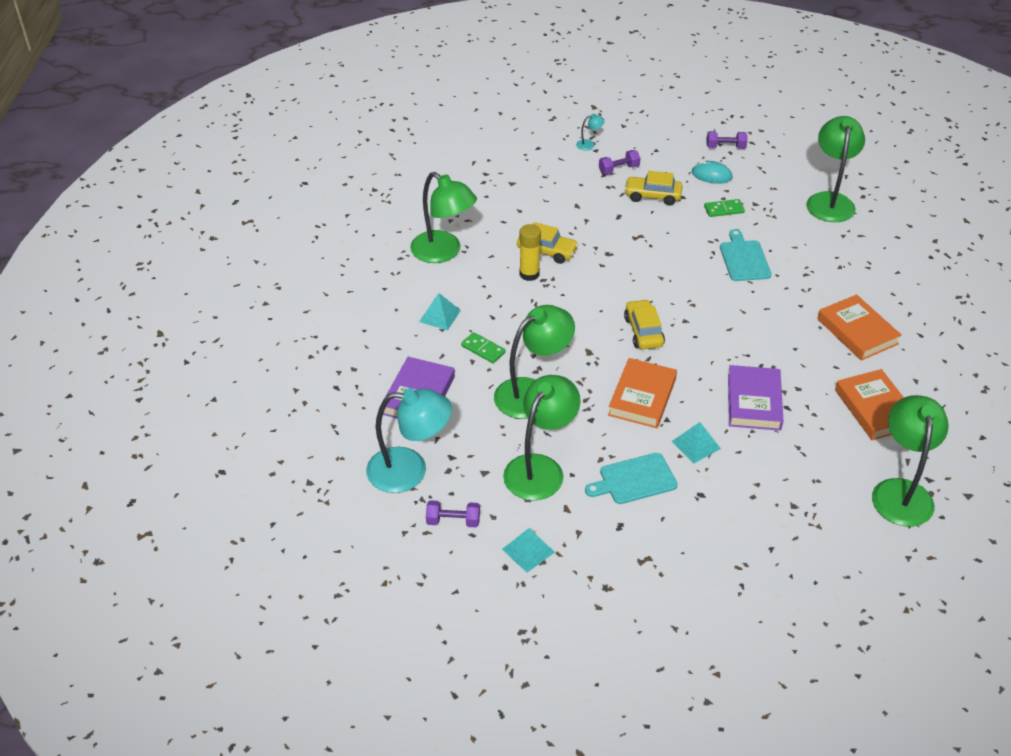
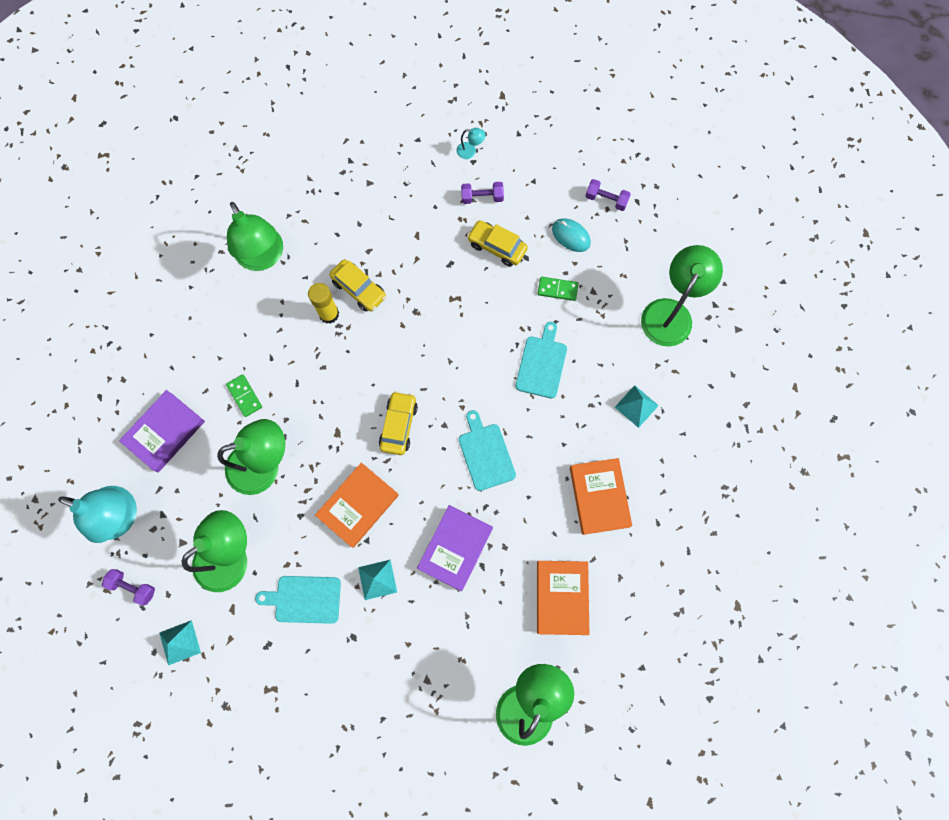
camera: 20 degrees right, 30 degrees up
(439, 316) = (224, 340): turquoise pyramid -> turquoise pyramid (636, 406)
(736, 330) = (485, 454): none -> turquoise cutting board

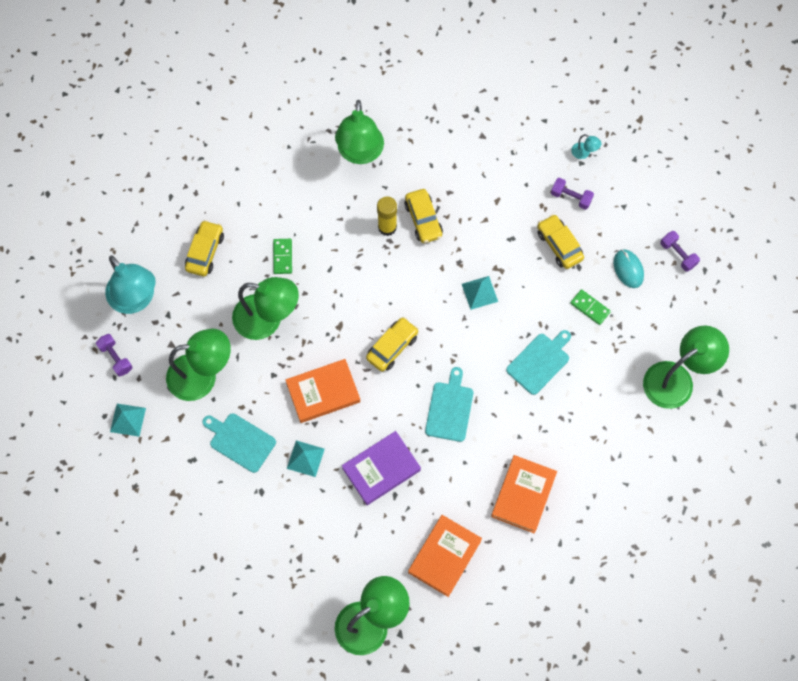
camera: 30 degrees right, 5 degrees down
(165, 432) = (205, 252): purple book -> yellow car
(636, 406) = (599, 439): turquoise pyramid -> turquoise pyramid (479, 292)

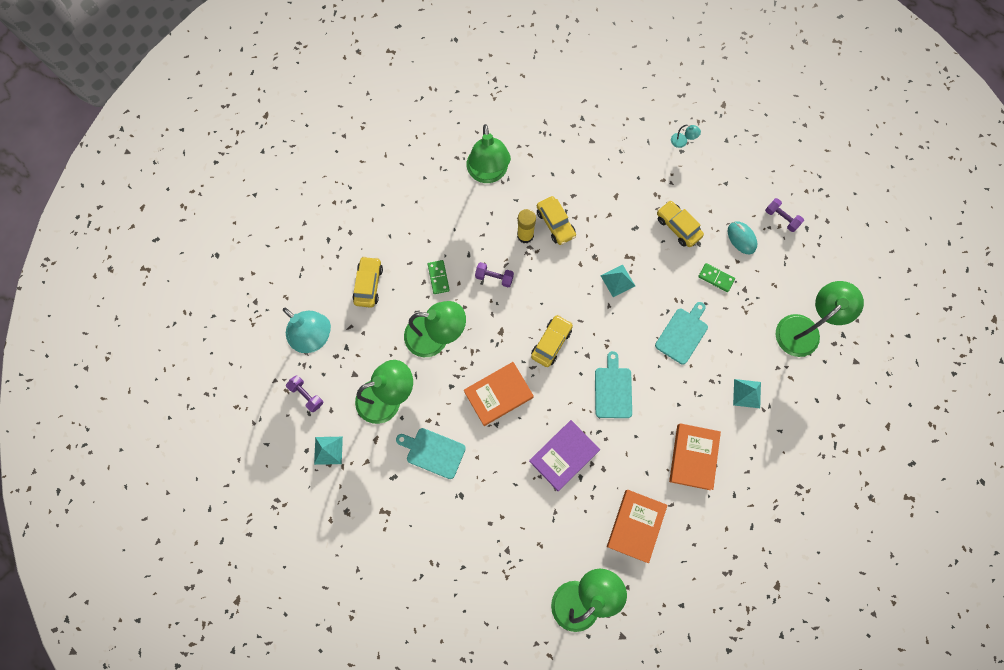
camera: 10 degrees left, 5 degrees up
(305, 458) = (494, 458): turquoise pyramid -> turquoise pyramid (747, 393)
(571, 197) = (679, 183): purple dumbbell -> purple dumbbell (494, 277)

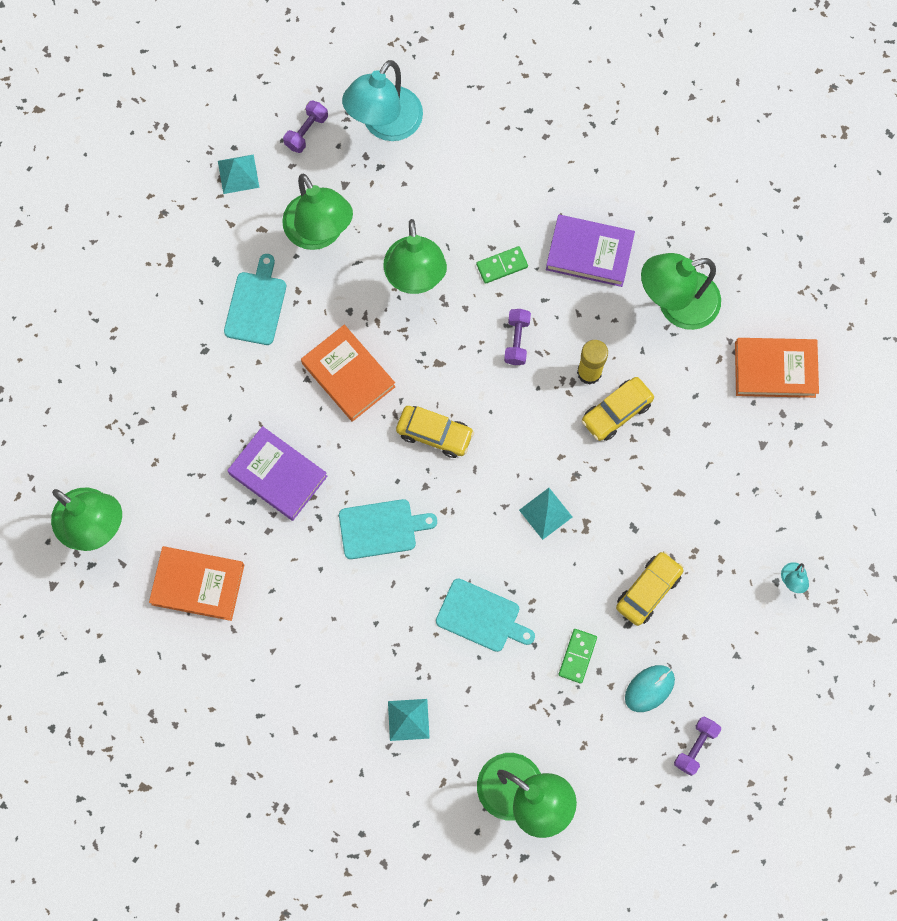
camera: 80 degrees right, 0 degrees up
(368, 284) = (474, 176): yellow car -> none
(441, 220) = (589, 253): none -> purple book
(693, 457) = (304, 652): orange book -> orange book (775, 369)

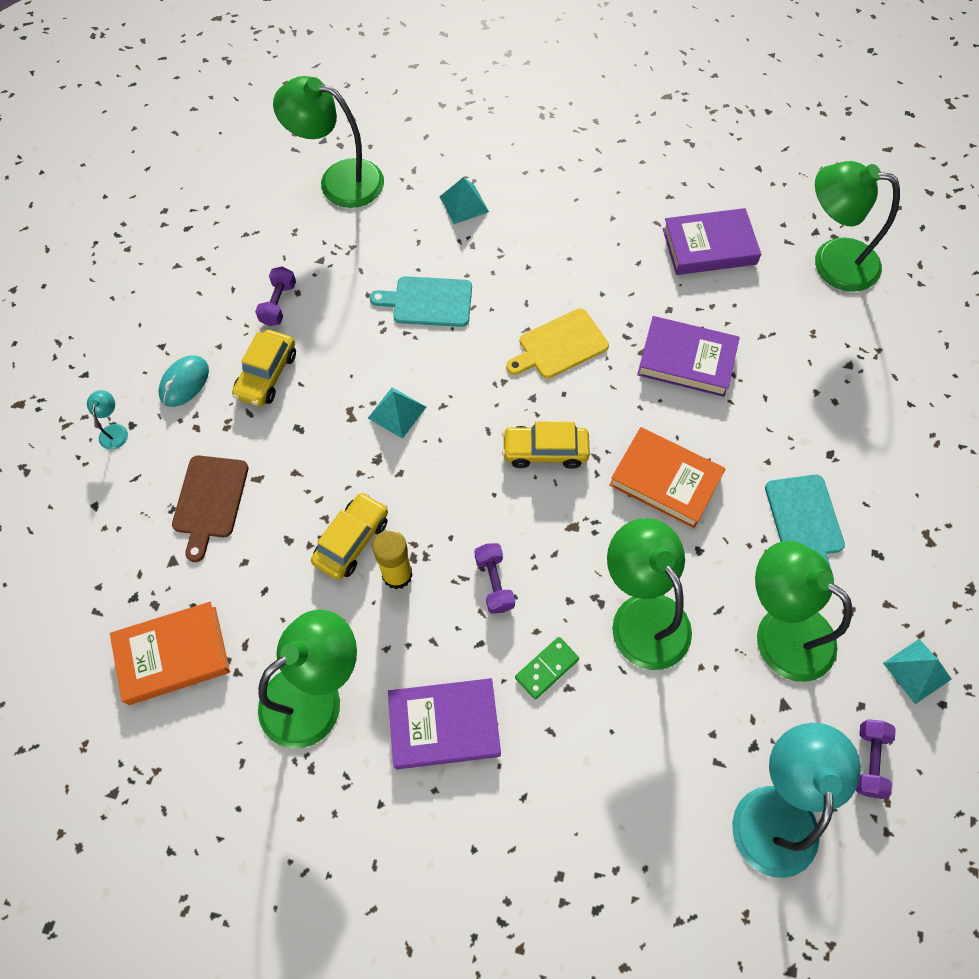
camera: 160 degrees right, 10 degrees down
(198, 584) = (709, 246): orange book -> purple book
(381, 528) = (559, 345): turquoise cutting board -> yellow cutting board
(577, 656) = (322, 298): green domino -> none
(649, 688) = (243, 293): turquoise mouse -> turquoise mouse (184, 382)
(695, 747) = (186, 260): purple dumbbell -> purple dumbbell (278, 304)
(722, 486) = (210, 501): none -> brown cutting board

